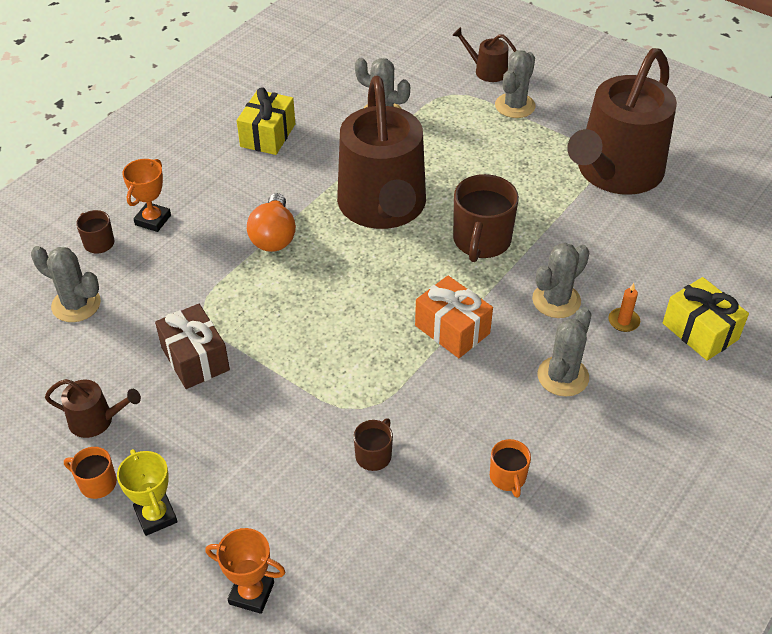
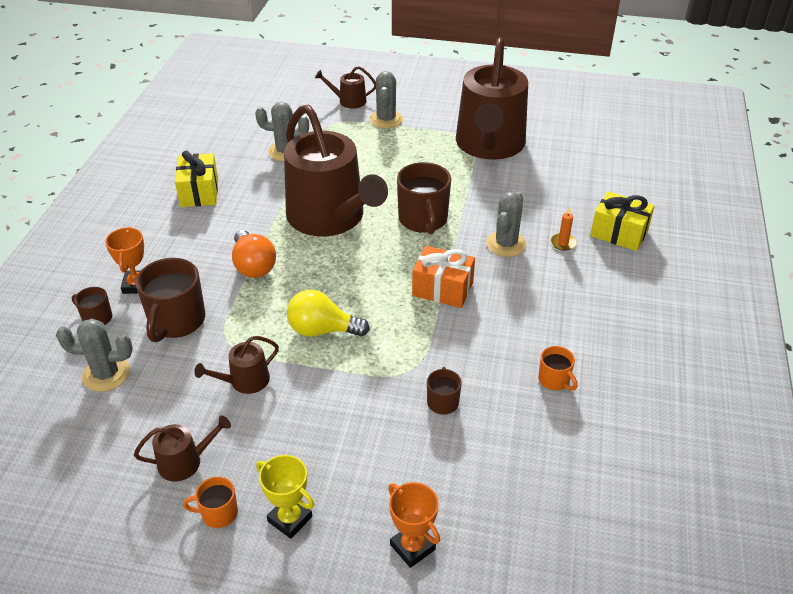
camera: 25 degrees left, 5 degrees down
(167, 272) = (176, 321): none -> brown mug
(195, 359) = (245, 381): brown gift -> brown watering can
(251, 593) = (412, 547): orange trophy -> orange trophy turned 60 degrees clockwise
(300, 332) = (322, 330): none -> yellow light bulb
(563, 376) = (546, 295): grey cactus -> none

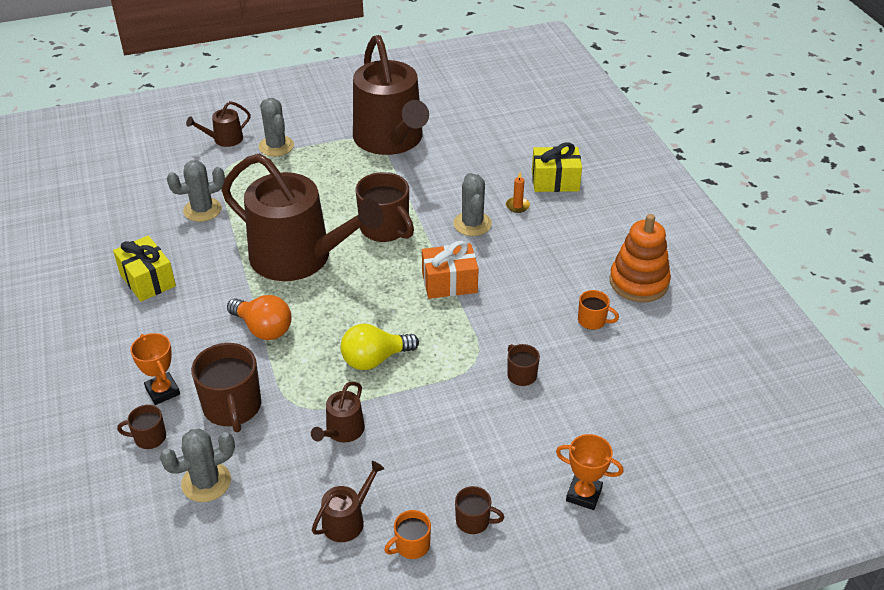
camera: 30 degrees left, 0 degrees up
(290, 519) = (474, 521): yellow trophy -> brown mug
(632, 362) = (638, 282): none -> orange stacking toy

